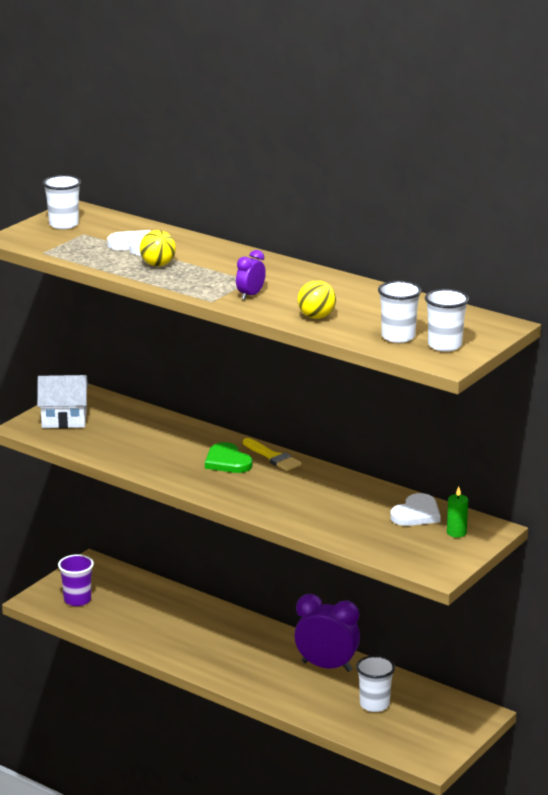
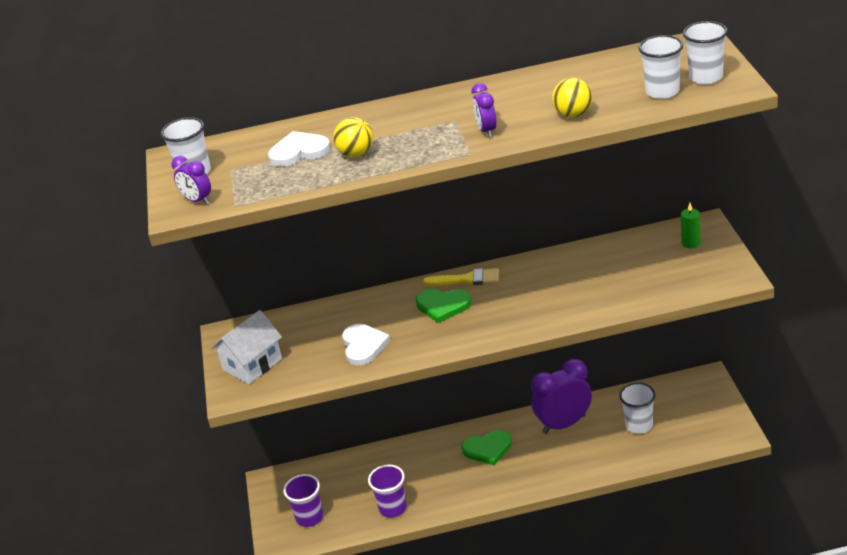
camera: 40 degrees left, 10 degrees up
(32, 239) = (197, 200): none -> purple clock
(132, 631) = (392, 508): none -> purple cup
(250, 643) = (488, 449): none -> green heart
(416, 514) = (641, 249): white heart -> white heart (363, 346)

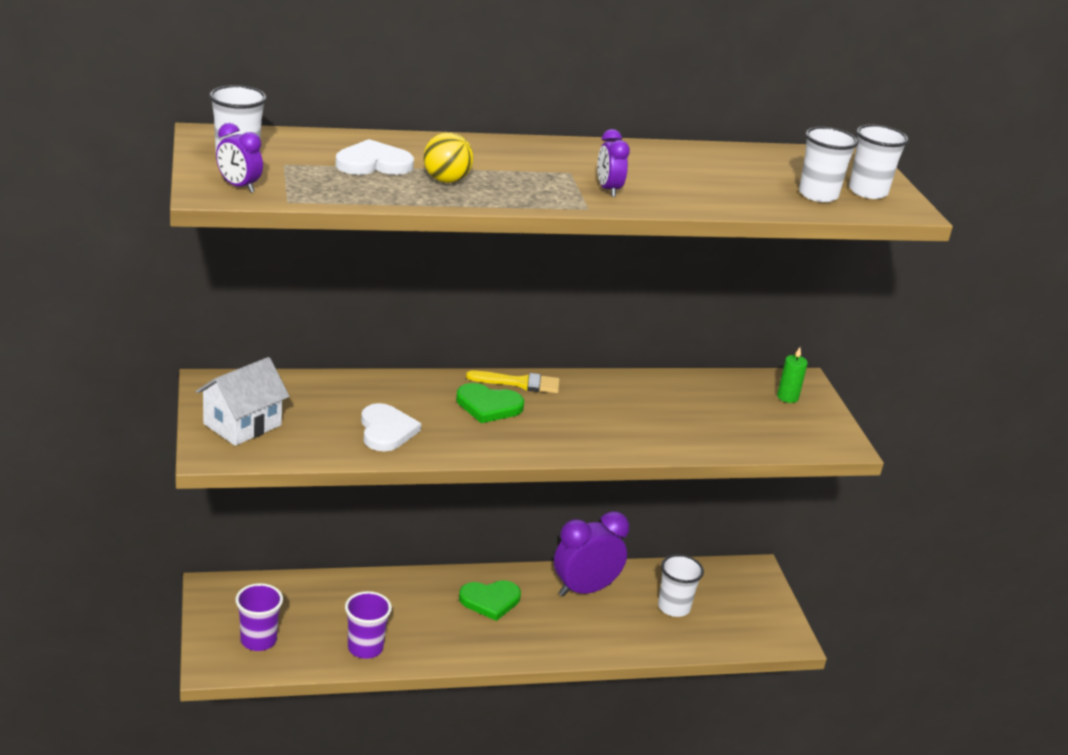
camera: 10 degrees left, 5 degrees down
(573, 115) = (713, 195): yellow ball -> none

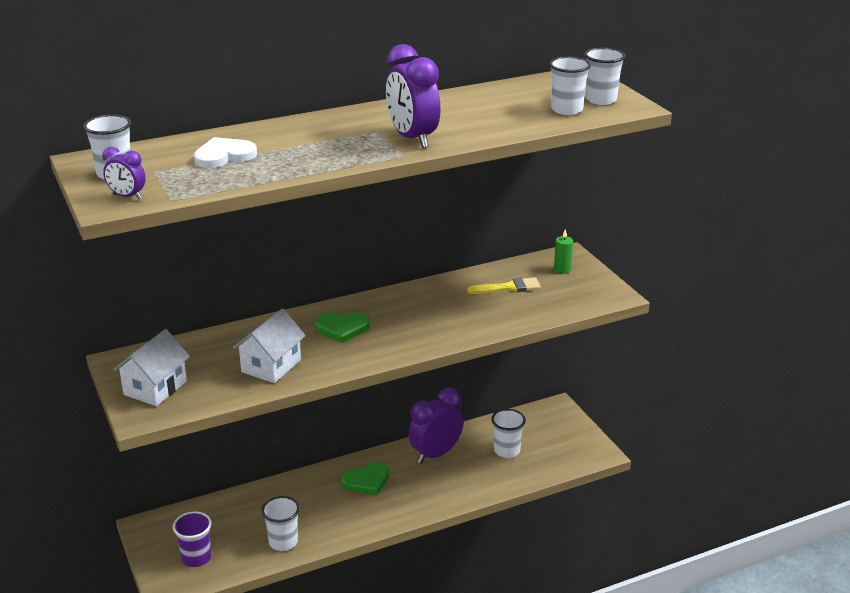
camera: 10 degrees left, 0 degrees up
(365, 648) = (283, 542): purple cup -> white cup
(386, 430) = (271, 366): white heart -> white house
(446, 180) = (287, 157): yellow ball -> none
(520, 383) = (359, 305): yellow brush -> yellow brush (508, 287)
(608, 190) = (412, 138): purple clock -> purple clock, size x1.95

